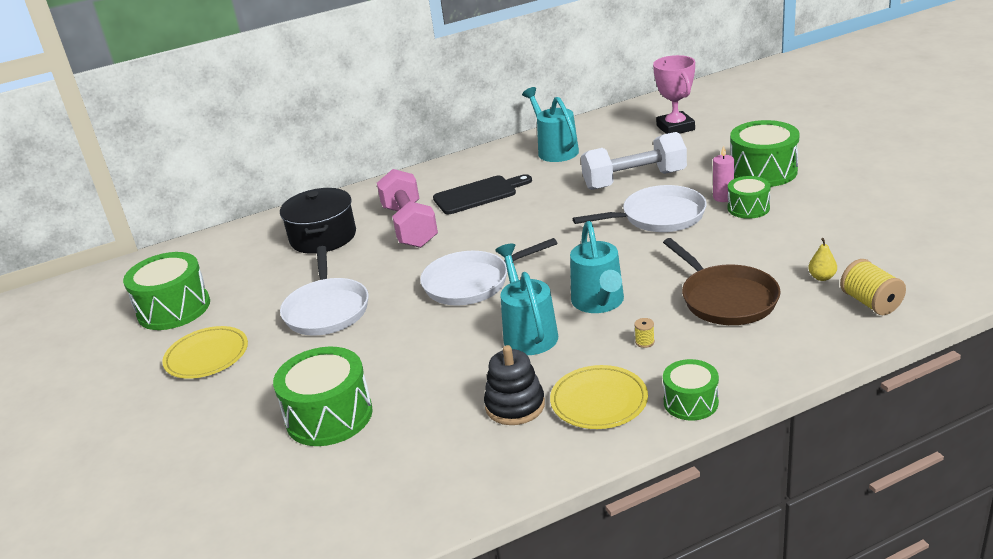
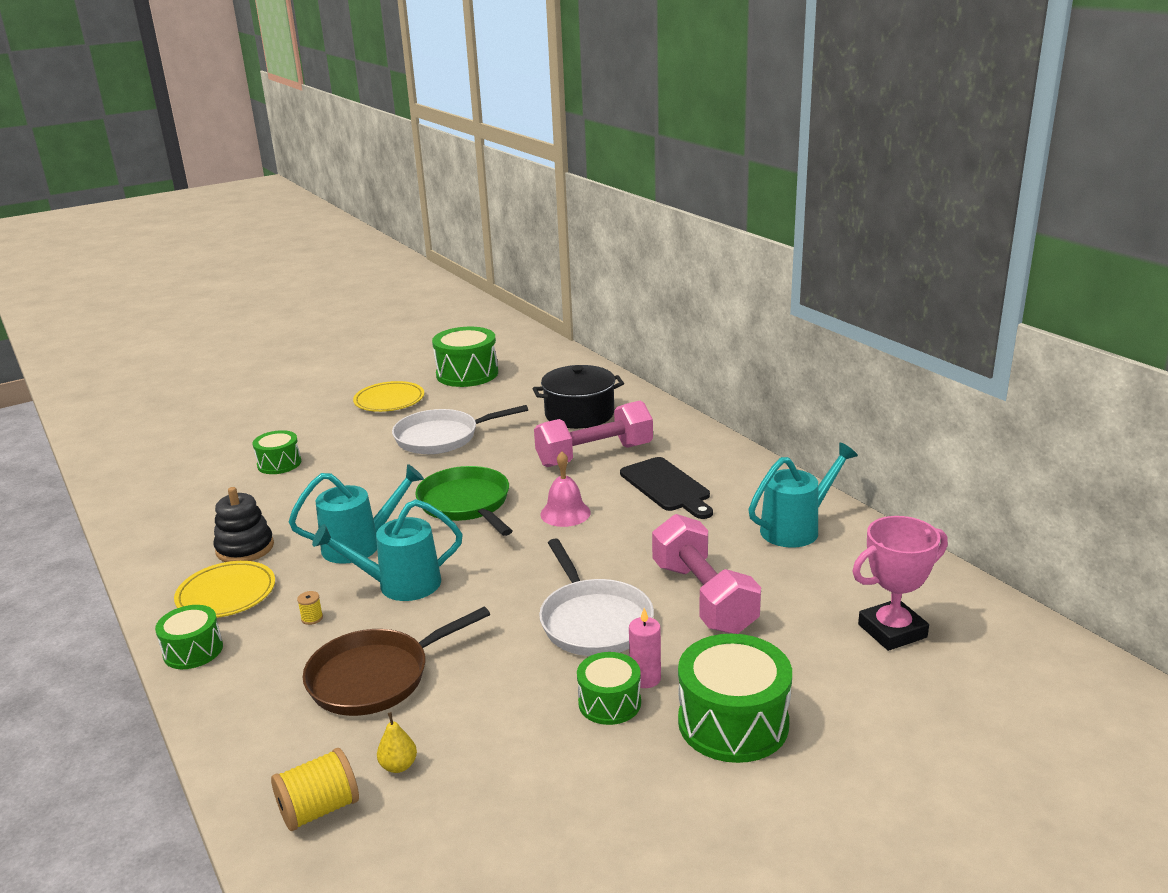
camera: 80 degrees right, 5 degrees down
(329, 416) = (279, 463): green drum -> green drum, size x0.59
(471, 283) = (466, 504): white pan -> green pan
(505, 235) = (565, 513): none -> pink bell
(634, 180) = (703, 597): white dumbbell -> pink dumbbell

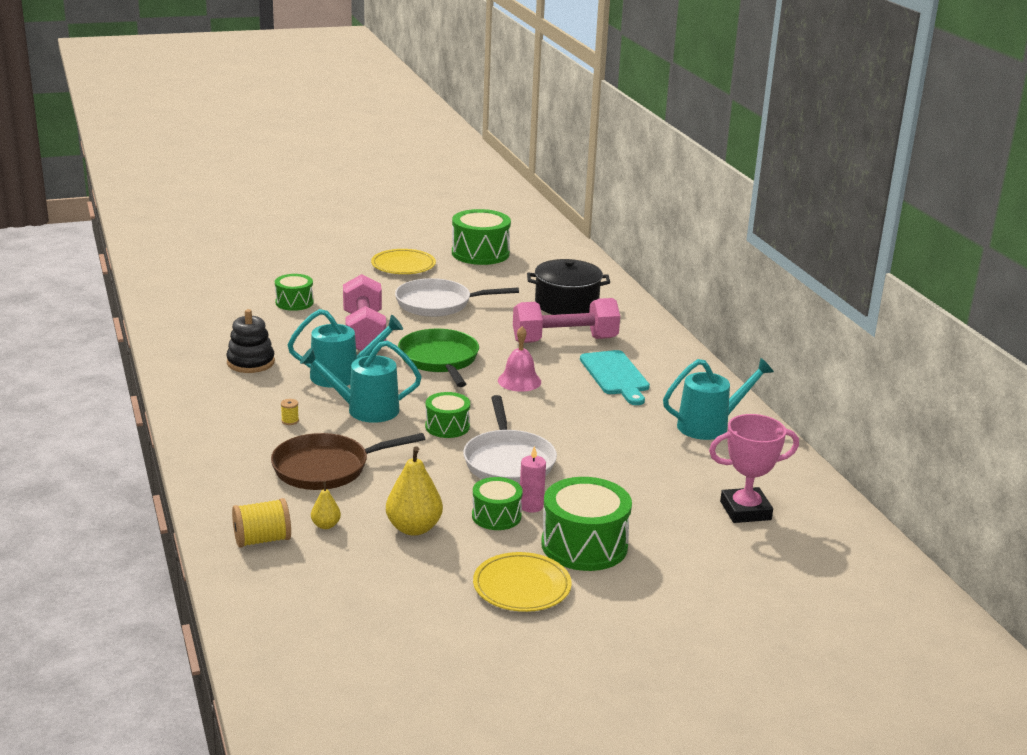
camera: 10 degrees right, 0 degrees up
(193, 650) = (195, 426): green drum -> green drum (447, 426)
(226, 594) = (228, 392): yellow plate -> yellow plate (522, 586)
(513, 744) = (414, 528): none -> yellow pear
(667, 487) = (615, 375): black cutting board -> turquoise cutting board
(703, 597) = (604, 461): pink dumbbell -> pink dumbbell (364, 333)

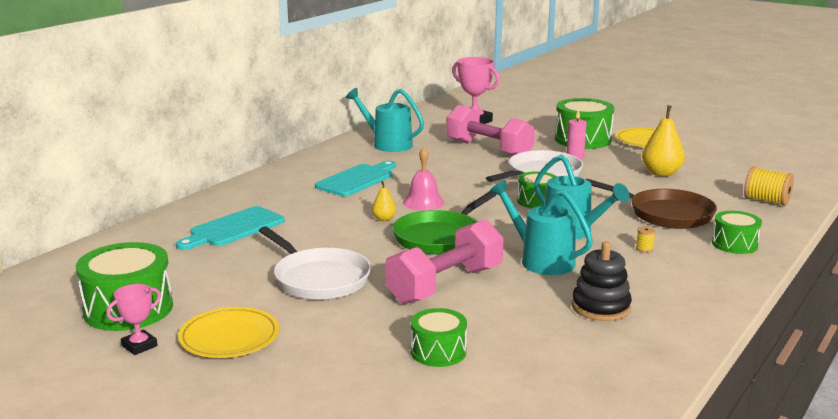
camera: 125 degrees left, 5 degrees down
(326, 525) = (714, 192): yellow pear -> yellow pear (384, 219)
(430, 247) = (139, 346): none -> pink trophy
(496, 516) = (603, 161): green drum -> green drum (734, 244)
(564, 340) = (319, 209): pink dumbbell -> pink dumbbell (489, 149)
(566, 304) = (233, 228): black pot -> turquoise cutting board

